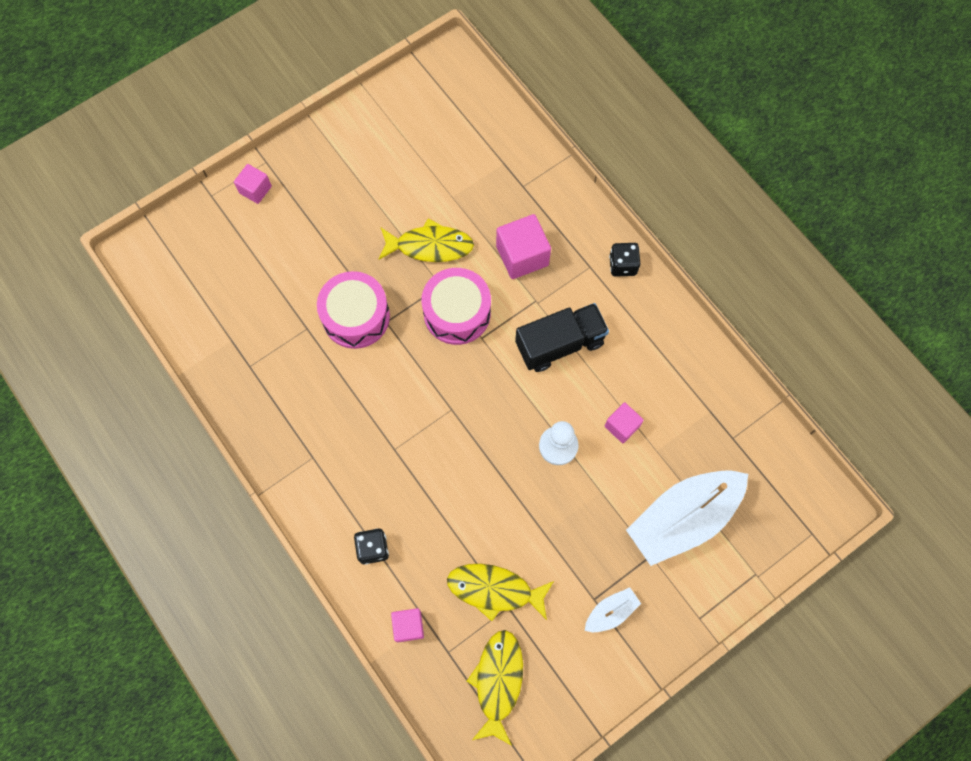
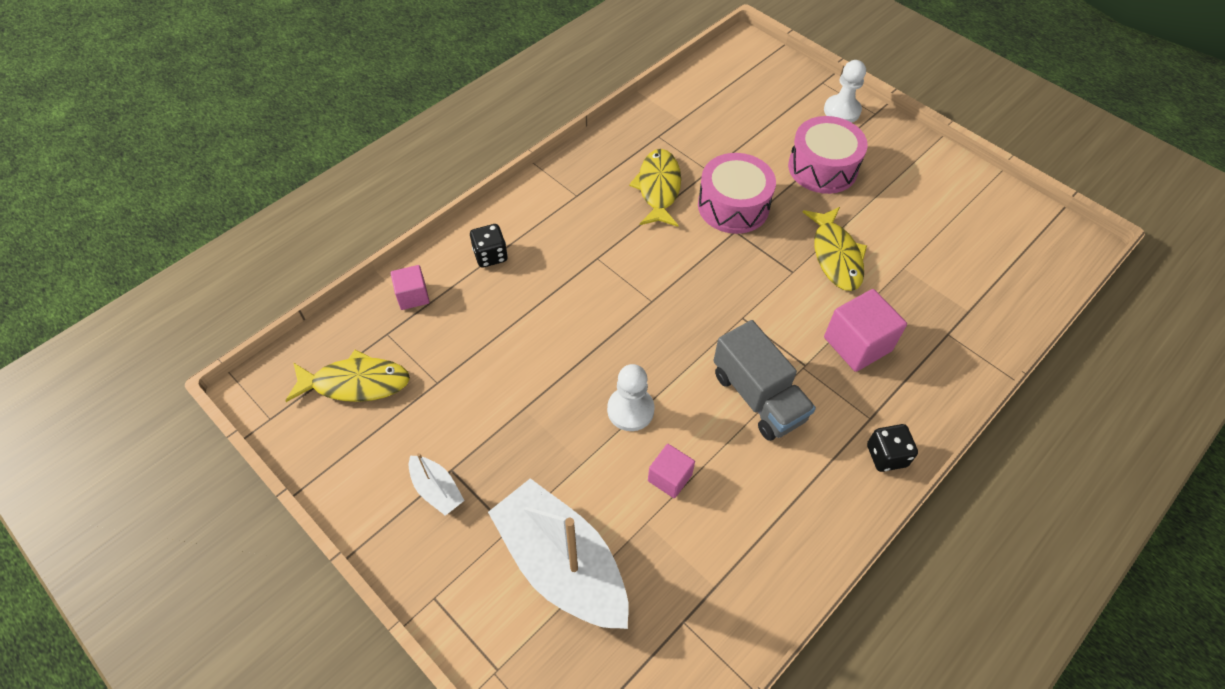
camera: 80 degrees right, 15 degrees down
(255, 190) = (842, 111): pink cube -> white pawn
(457, 313) = (765, 291): pink drum -> pink drum (822, 168)
(494, 590) = (455, 367): yellow fish -> yellow fish (658, 188)
(560, 344) = (758, 397): black truck -> grey truck

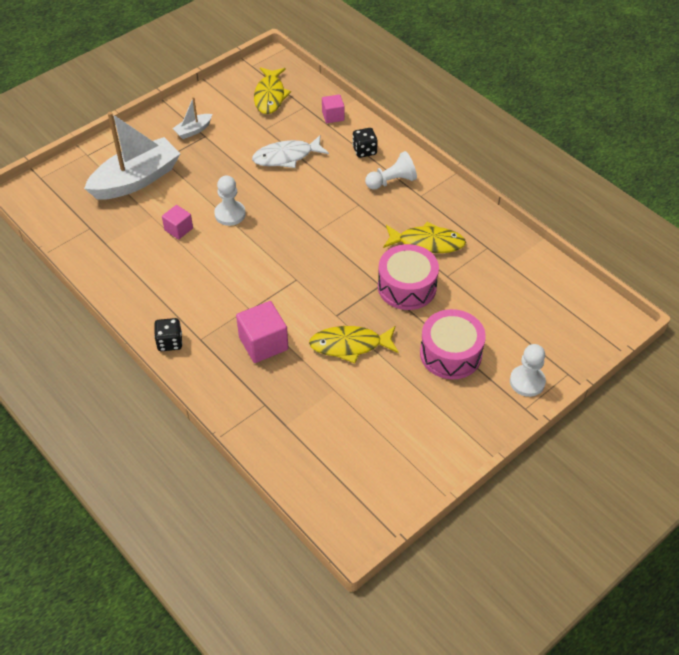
camera: 95 degrees right, 5 degrees down
(503, 348) = (286, 157): none -> white fish
(551, 224) = (392, 181): none -> white pawn
(758, 397) = (228, 279): grey truck -> none

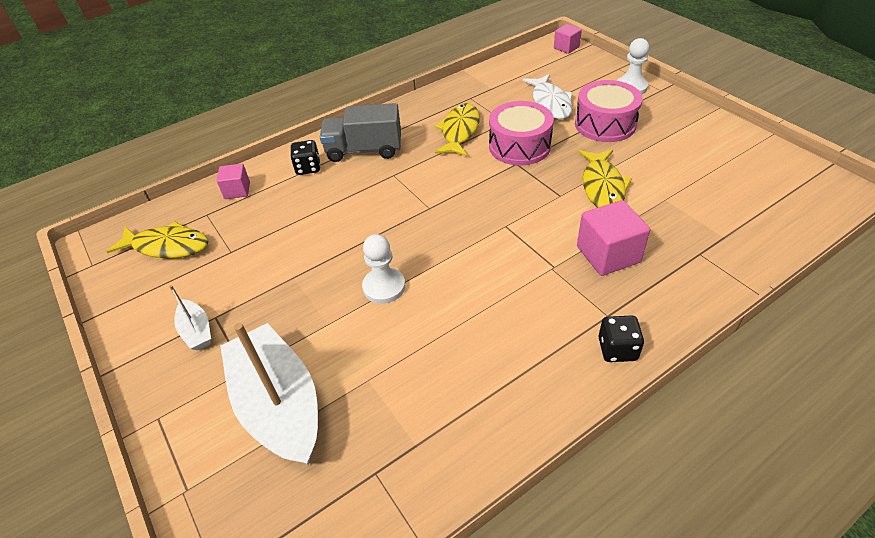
camera: 80 degrees left, 5 degrees down
(178, 229) = (401, 344): pink cube -> pink cube (566, 47)
(286, 157) = (293, 231): white fish -> white fish (550, 103)
(392, 181) = (364, 150): white pawn -> grey truck

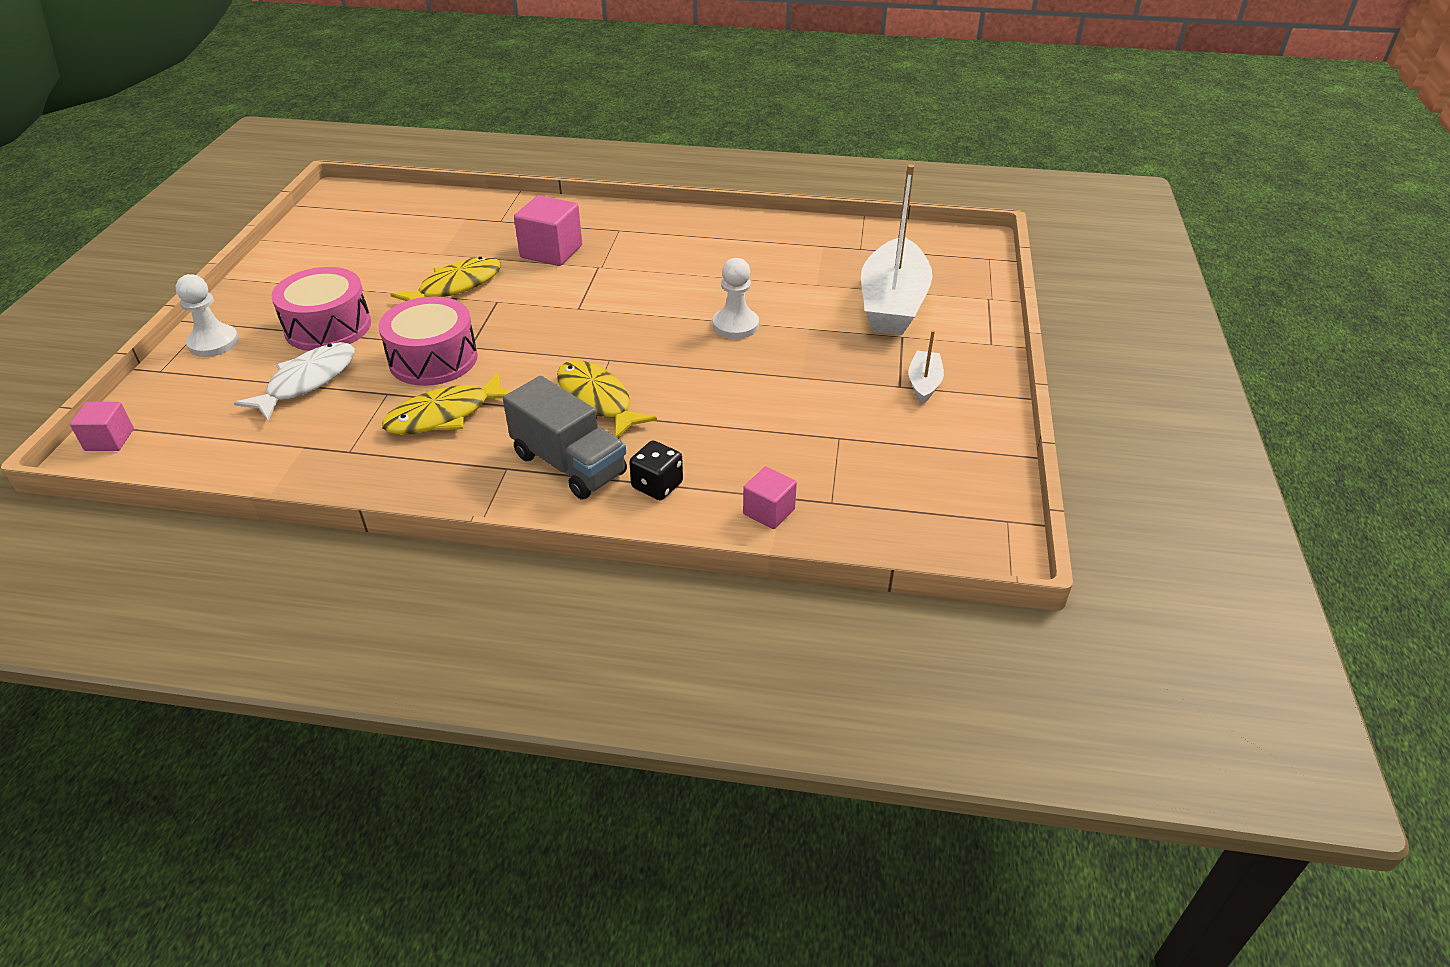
camera: 140 degrees left, 5 degrees down
(167, 246) = (904, 487): yellow fish -> yellow fish (597, 400)
(617, 349) = (644, 217): black dice -> none

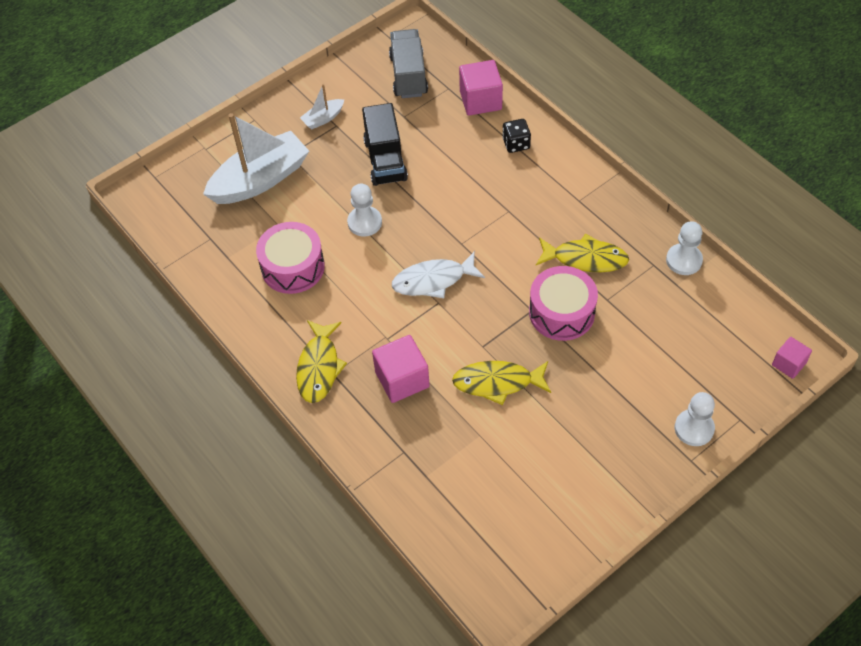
camera: 135 degrees left, 15 degrees up
(307, 381) = (649, 342): white fish -> white fish (433, 280)
(308, 475) = (684, 260): none -> white pawn
(328, 327) = (609, 394): pink drum -> pink drum (293, 267)
(569, 464) = (546, 182): grey truck -> grey truck (408, 75)
(597, 400) = (496, 216): yellow fish -> yellow fish (319, 367)
(769, 511) = (480, 100): pink cube -> pink cube, size x1.67
(793, 384) = (385, 160): none -> black truck

